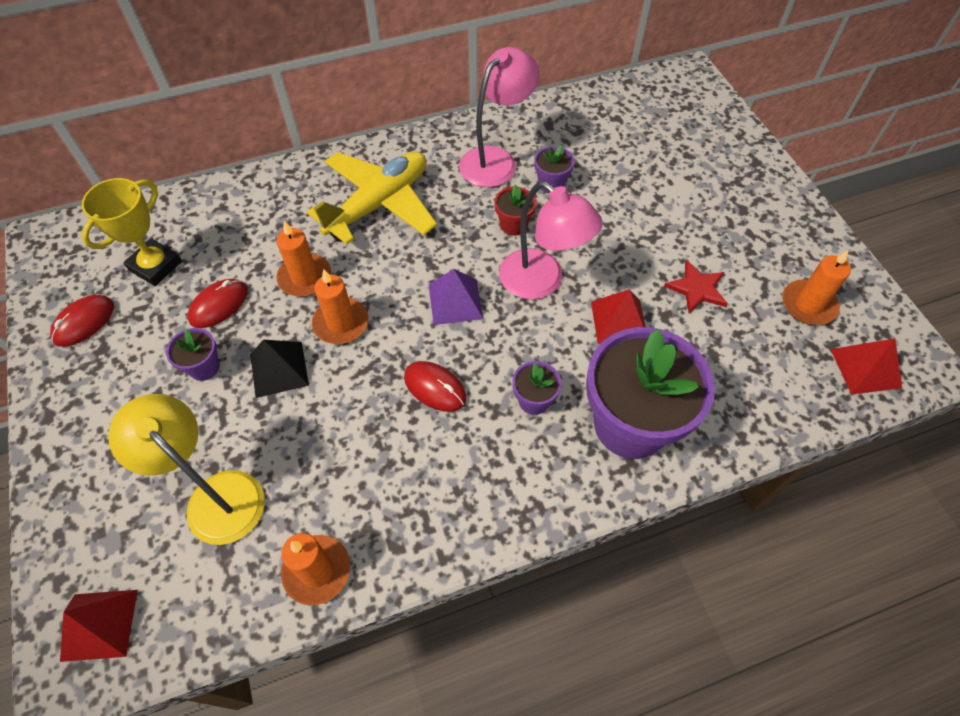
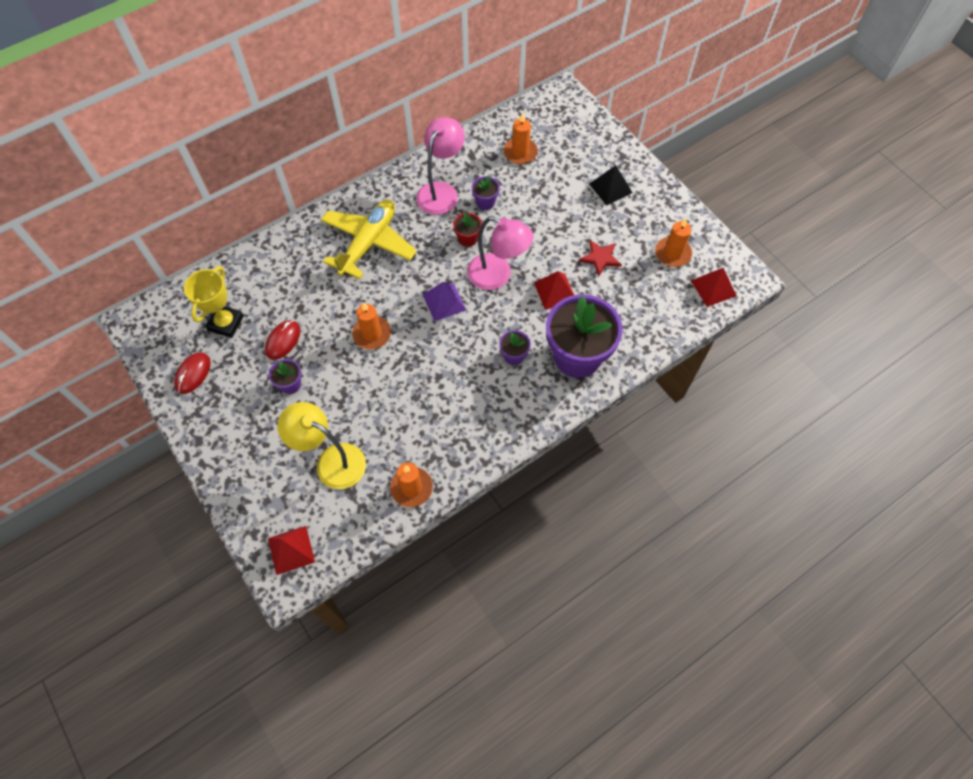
camera: 15 degrees left, 5 degrees up
(279, 369) = (341, 374): black pyramid -> black pyramid (610, 188)
(305, 277) = (335, 308): orange candle -> orange candle (520, 152)
(435, 387) = (448, 362): red mouse -> none

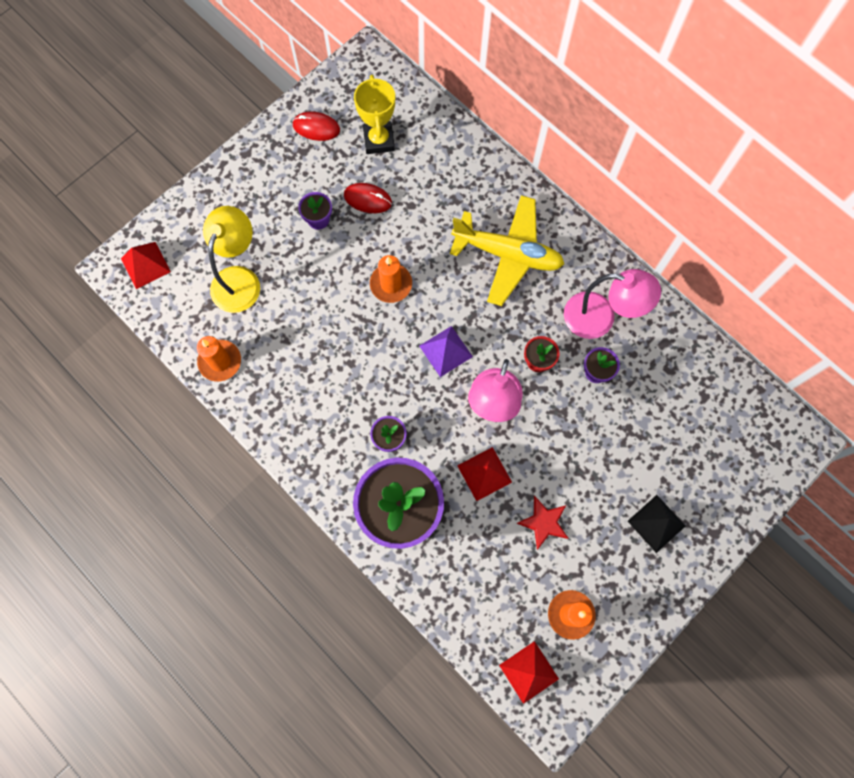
camera: 80 degrees right, 10 degrees up
(226, 323) = (379, 140): yellow trophy -> yellow trophy turned 75 degrees clockwise
(520, 152) = (685, 401): orange candle -> none

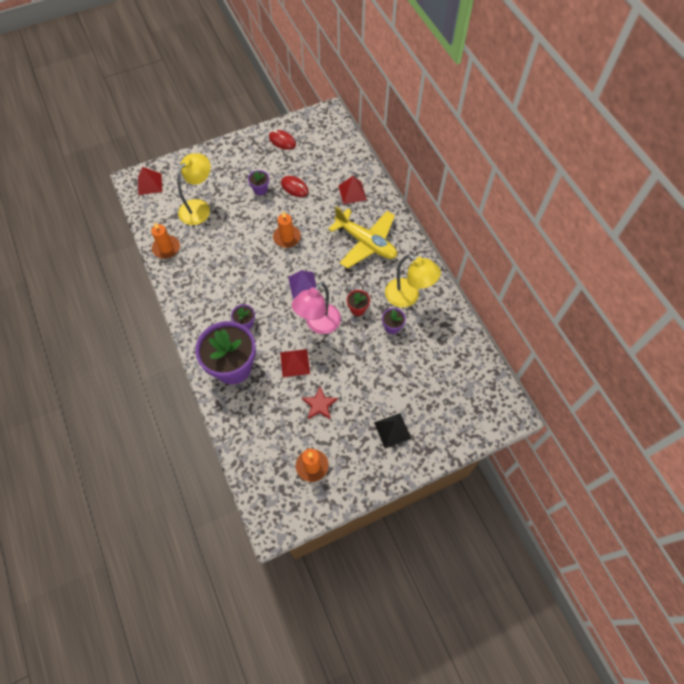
camera: 20 degrees right, 10 degrees down
(379, 140) = (316, 158): yellow trophy -> none
(529, 672) = (269, 491): red pyramid -> red pyramid (352, 192)
(600, 318) = (408, 297): pink lamp -> yellow lamp

